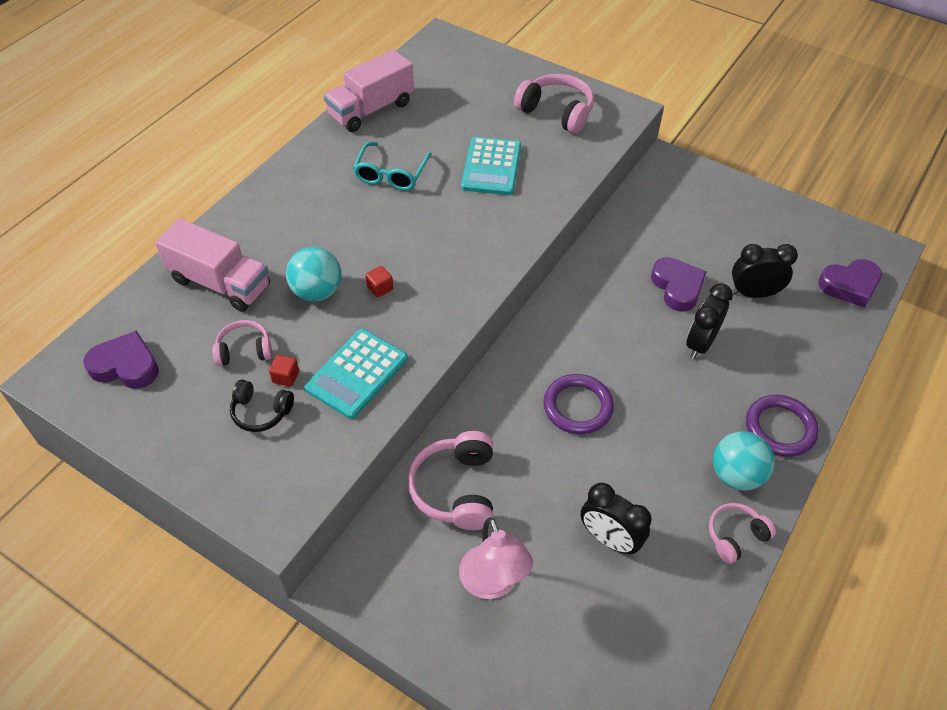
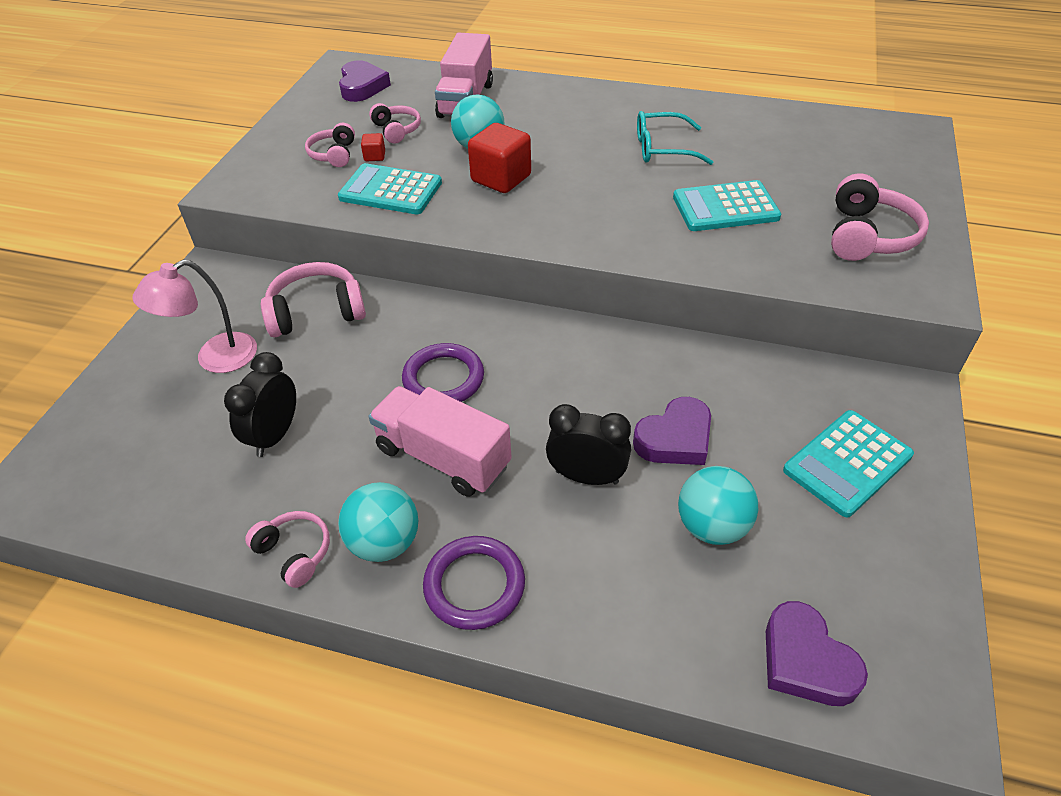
camera: 75 degrees right, 5 degrees down
(261, 412) = (333, 154): black headphones -> pink headphones
(371, 109) = (750, 115): pink truck -> pink truck (443, 457)
(380, 288) = (501, 178): red cube -> red cube, size x2.19
(717, 214) = (847, 463): none -> turquoise calculator
(753, 293) = (712, 526): black clock -> turquoise ball

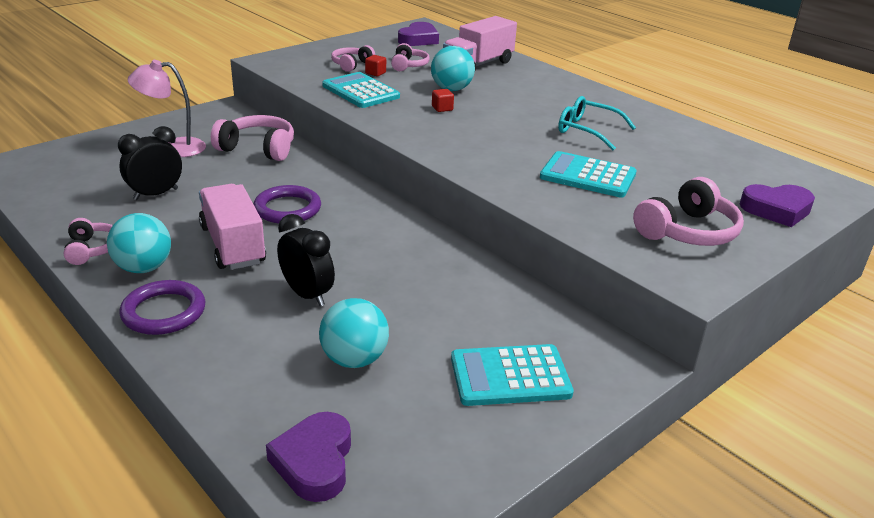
camera: 30 degrees right, 15 degrees down
(501, 178) = (442, 108): red cube -> red cube, size x0.46
(675, 438) = (396, 303): purple heart -> purple heart (776, 210)

